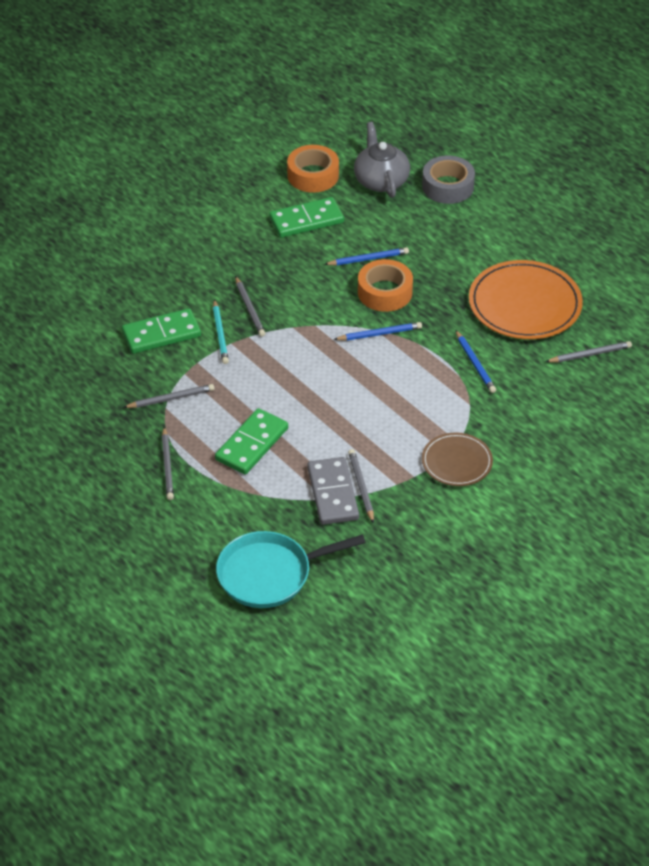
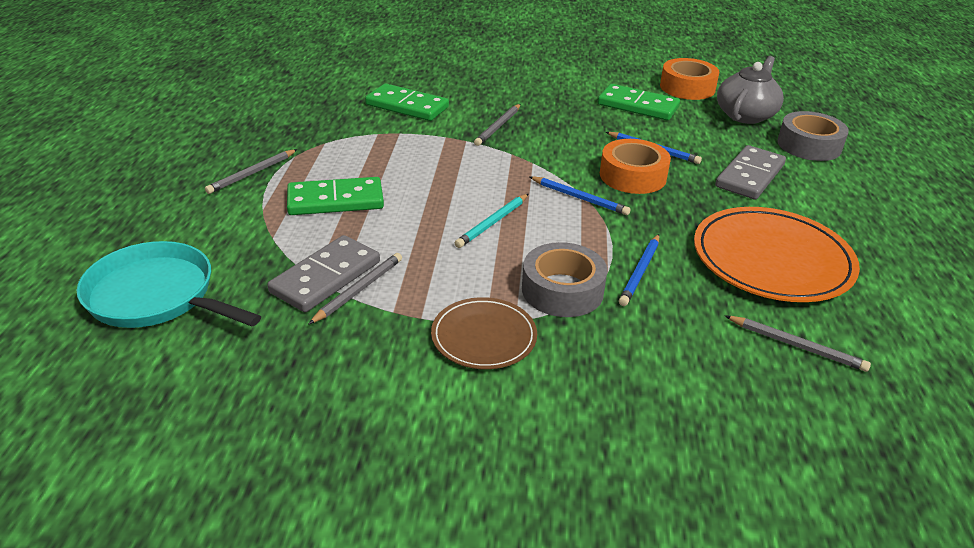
camera: 45 degrees right, 10 degrees down
(171, 398) = (338, 140): grey pencil -> none
(220, 334) = (447, 128): turquoise pencil -> turquoise pencil (492, 223)
(445, 242) = (749, 176): none -> grey domino
(454, 406) = (562, 290): none -> grey tape

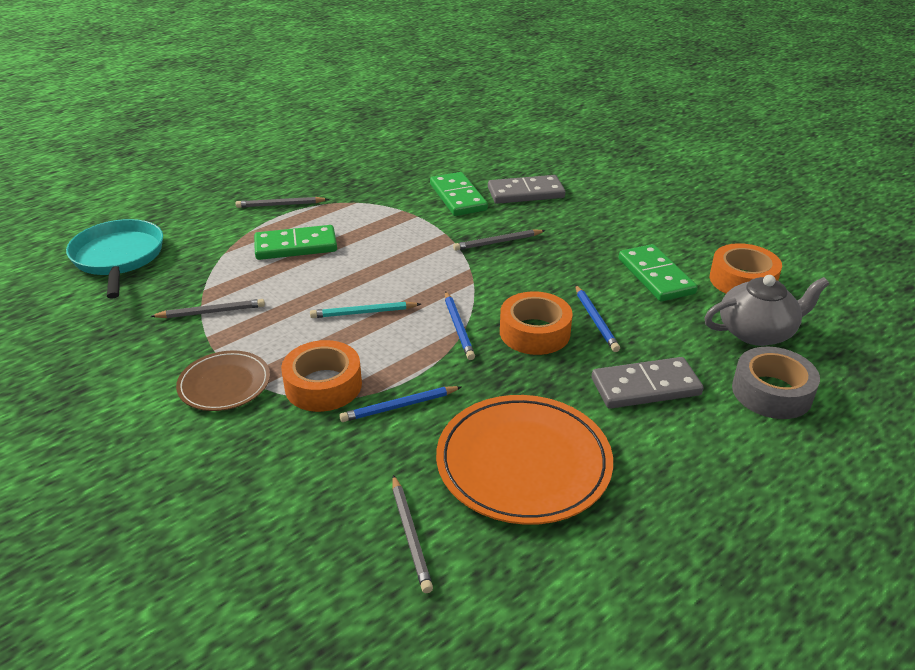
camera: 45 degrees right, 0 degrees up
(325, 277) = (209, 293): grey domino -> grey domino (525, 193)
(335, 200) = (296, 246): green domino -> green domino turned 45 degrees counterclockwise
(562, 290) = (323, 385): grey tape -> orange tape

